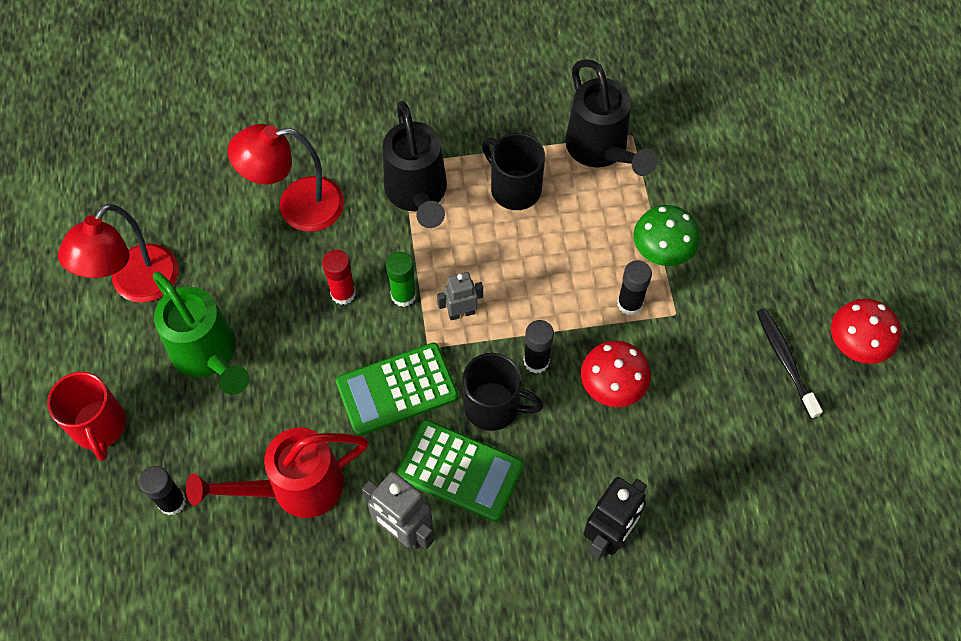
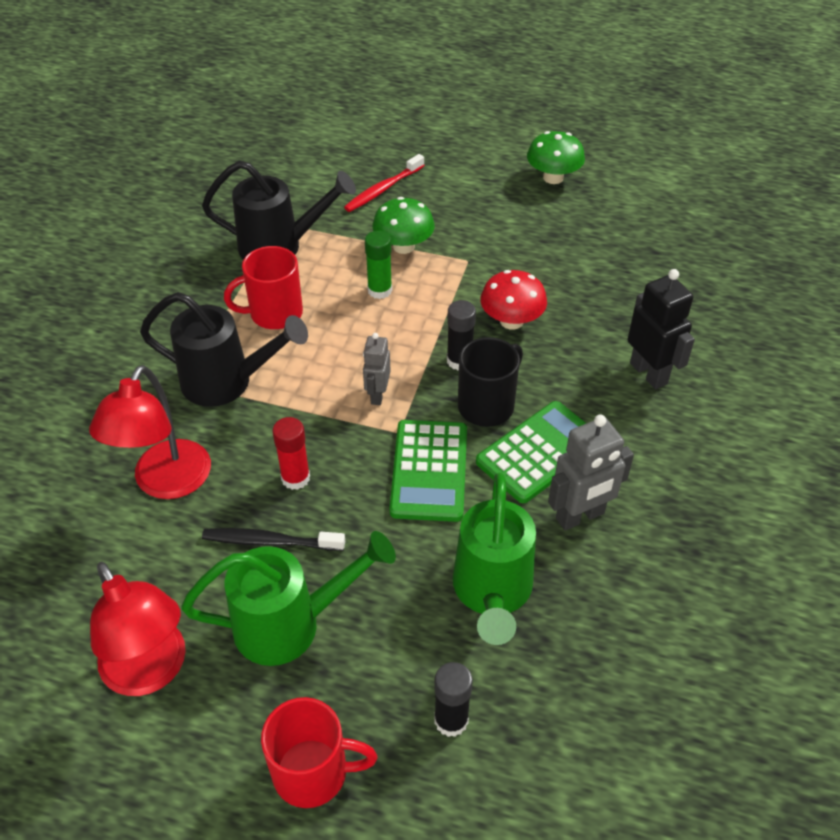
camera: 65 degrees left, 15 degrees down
(295, 487) = (492, 593): red watering can -> green watering can
(403, 295) = (330, 431): green glue stick -> green glue stick (379, 290)
(514, 188) = (274, 313): black mug -> red mug
(629, 303) = (440, 283): black glue stick -> none
(735, 196) = (383, 189): none -> red toothbrush
(785, 361) = (546, 217): black toothbrush -> black toothbrush (270, 541)
(856, 344) = (553, 177): red mushroom -> green mushroom

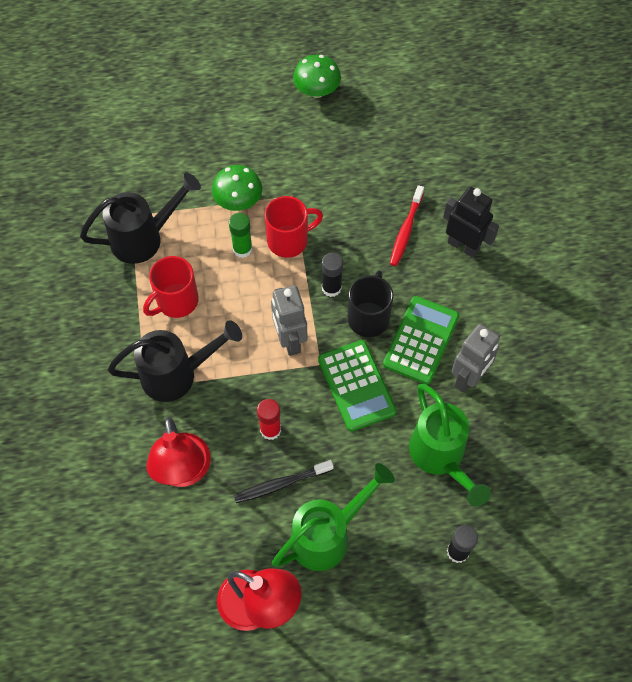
camera: 25 degrees left, 15 degrees up
(313, 772) = (395, 621): red mug -> red mug (289, 240)
(377, 395) = (289, 340): grey robot -> grey robot, size x1.60
(383, 189) = (193, 151): red toothbrush -> red toothbrush (406, 230)
(511, 321) = (350, 239): red mushroom -> none

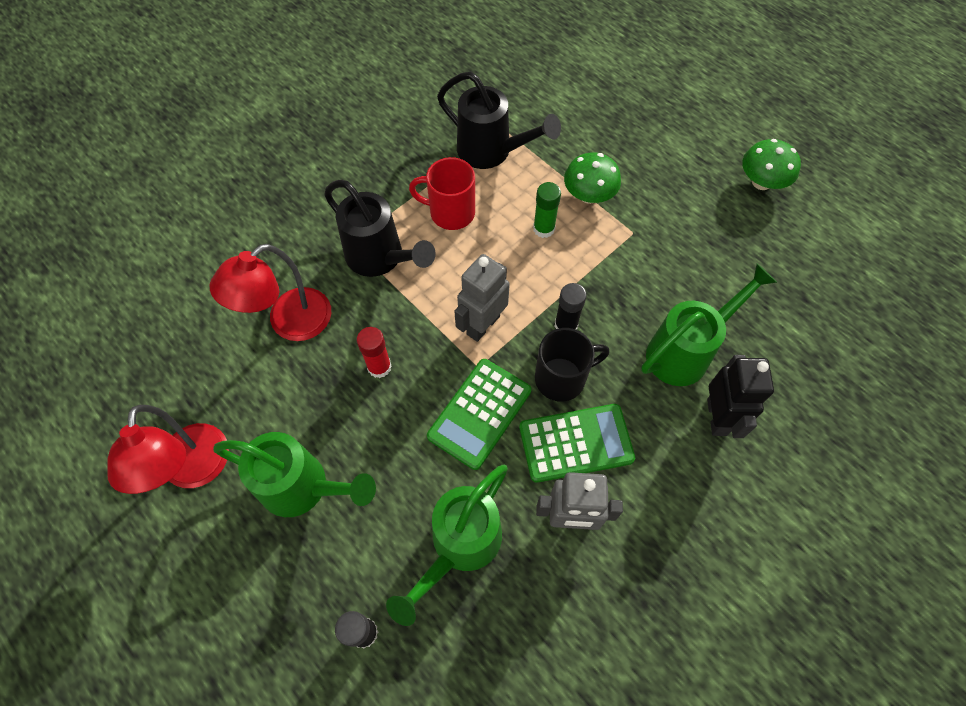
camera: 55 degrees right, 0 degrees up
(281, 484) = (330, 411): black toothbrush -> none
(289, 240) = (585, 259): red mug -> none
(406, 230) = (685, 351): red toothbrush -> green watering can

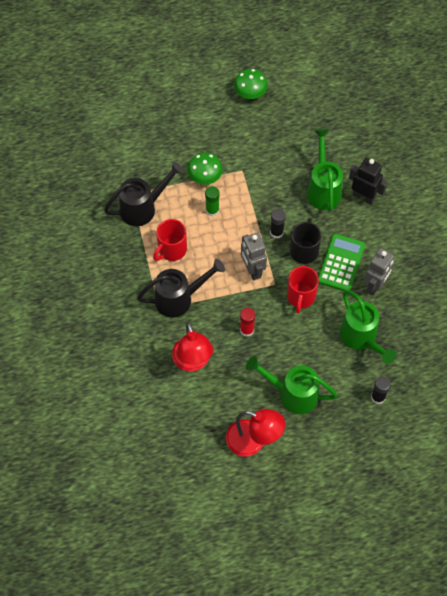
camera: 60 degrees left, 0 degrees up
(303, 487) = (292, 394): green watering can -> green watering can turned 120 degrees counterclockwise
(480, 413) = (301, 296): green calculator -> red mug

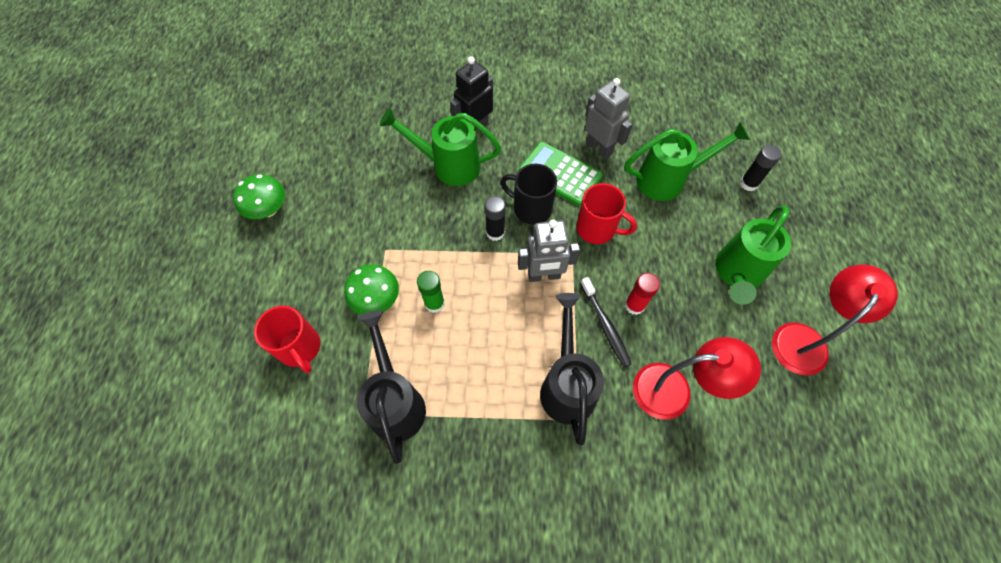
camera: 75 degrees left, 0 degrees up
(171, 250) = (481, 376): red mug -> red mug (300, 348)
(226, 314) = (605, 325): none -> black toothbrush

